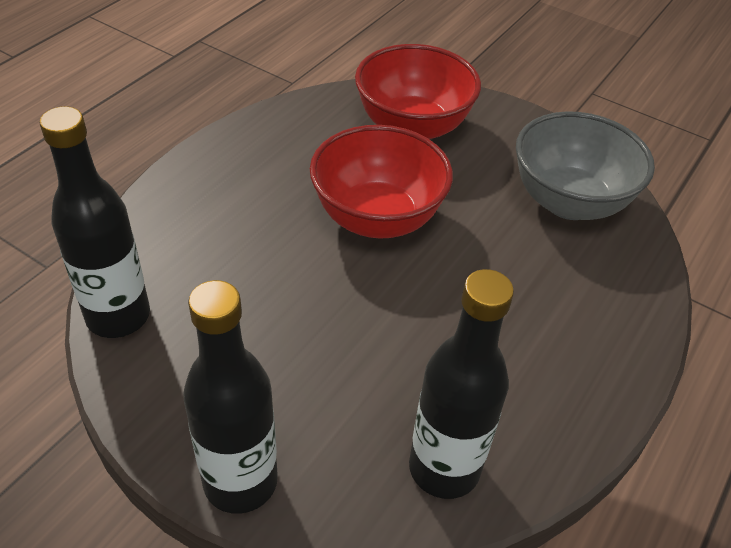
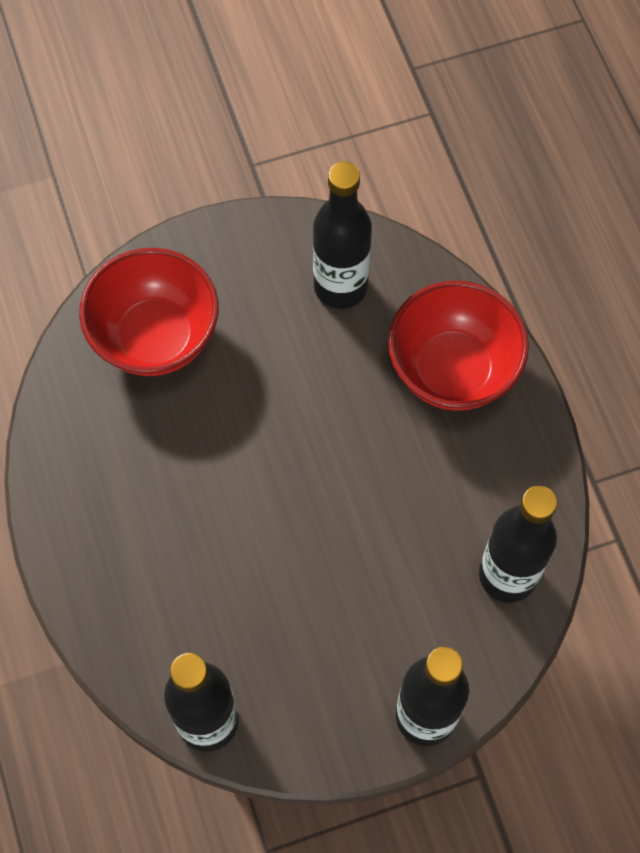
camera: 50 degrees left, 20 degrees up
(377, 218) = (247, 451): red bowl -> red bowl (452, 370)
(569, 202) = (340, 287): grey bowl -> black bottle

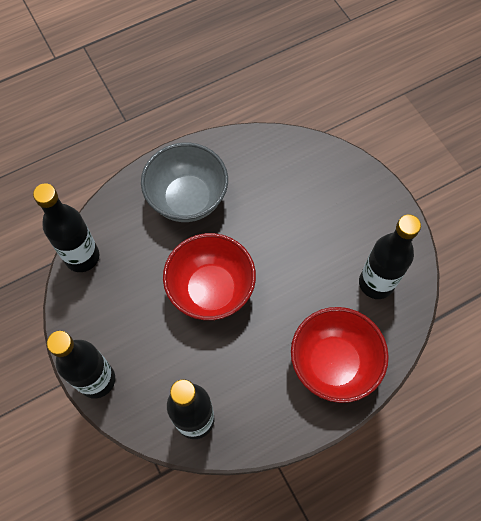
camera: 80 degrees right, 0 degrees up
(137, 535) = (187, 199): none -> grey bowl
(155, 337) = (313, 184): red bowl -> red bowl (211, 290)

